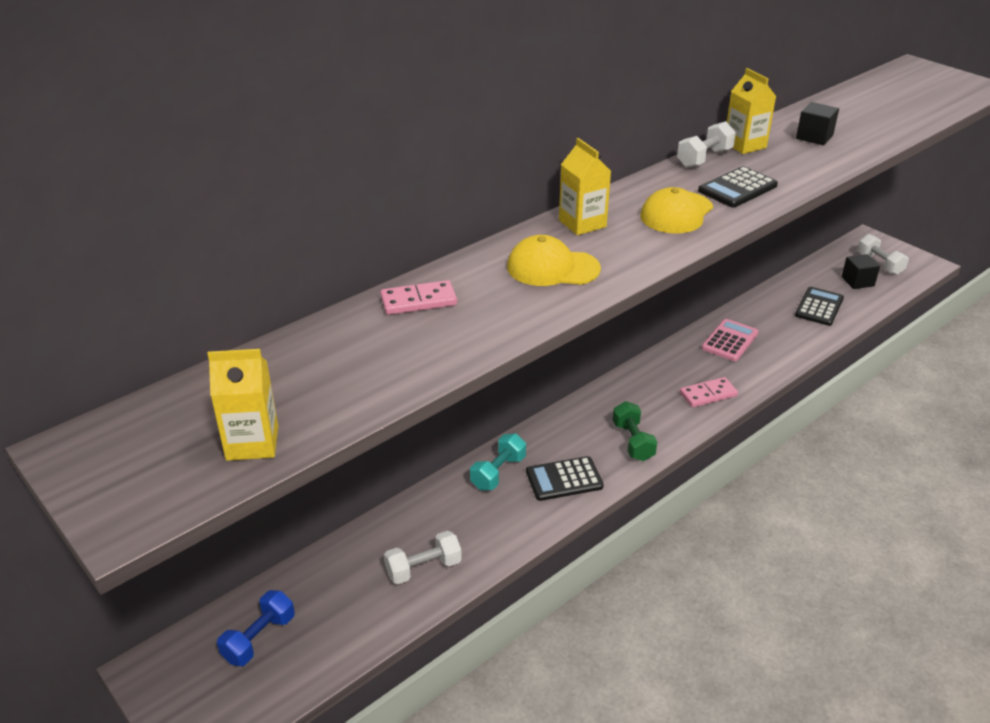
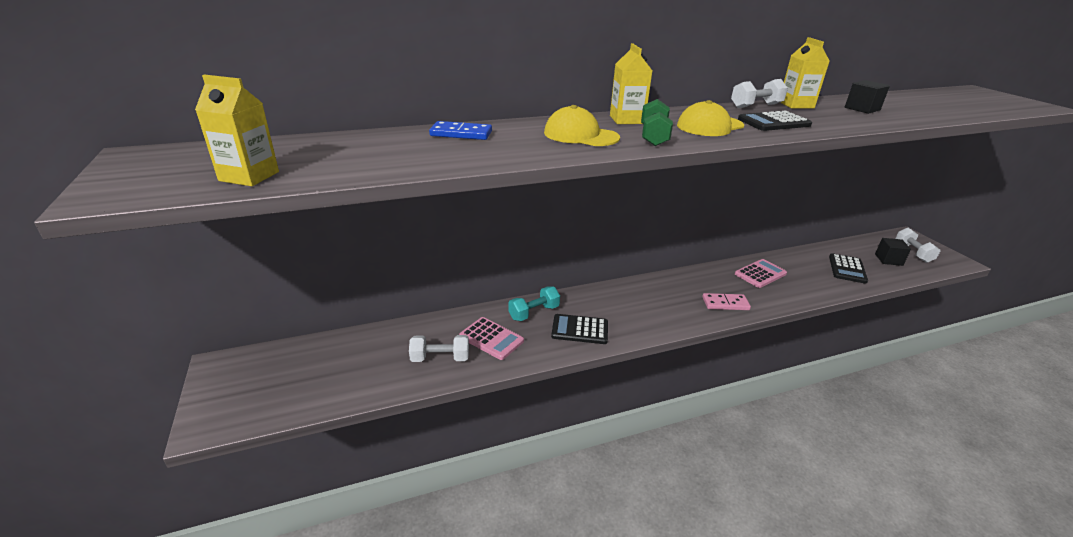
camera: 20 degrees right, 5 degrees down
(259, 638) = (300, 369): blue dumbbell -> none
(418, 301) = (461, 134): pink domino -> blue domino
(468, 523) = (491, 339): none -> pink calculator
(633, 441) = (647, 319): green dumbbell -> green dumbbell (653, 136)
(819, 307) = (847, 269): black calculator -> black calculator turned 150 degrees clockwise

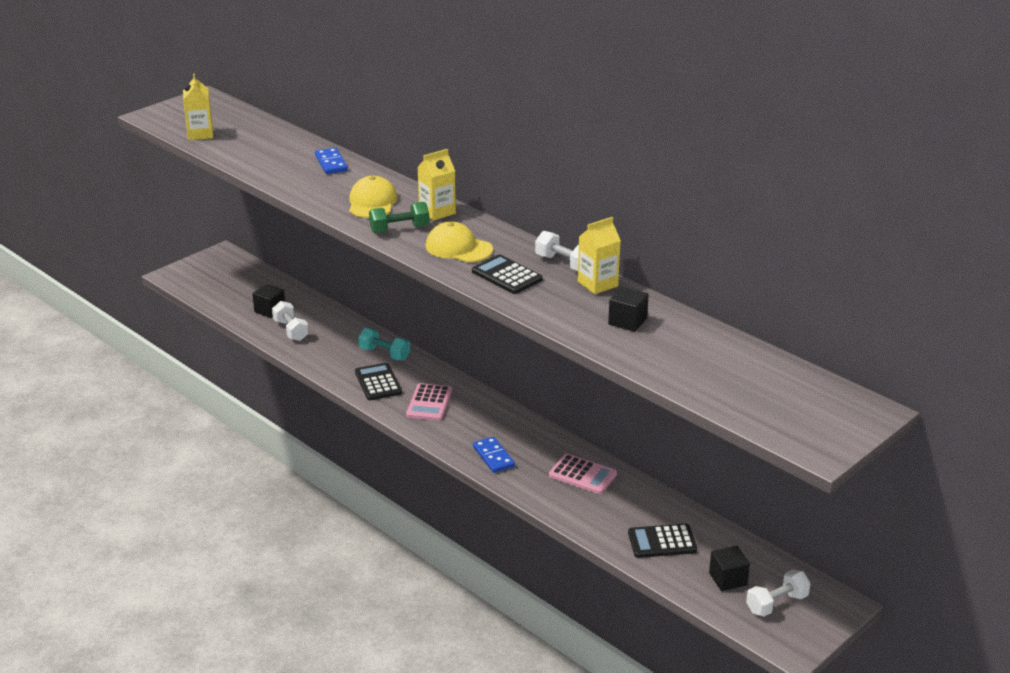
camera: 65 degrees right, 0 degrees up
(385, 362) = (270, 310): none -> black cube
(491, 339) = (331, 344): pink calculator -> pink calculator (429, 403)
(725, 304) = (493, 457): pink domino -> blue domino

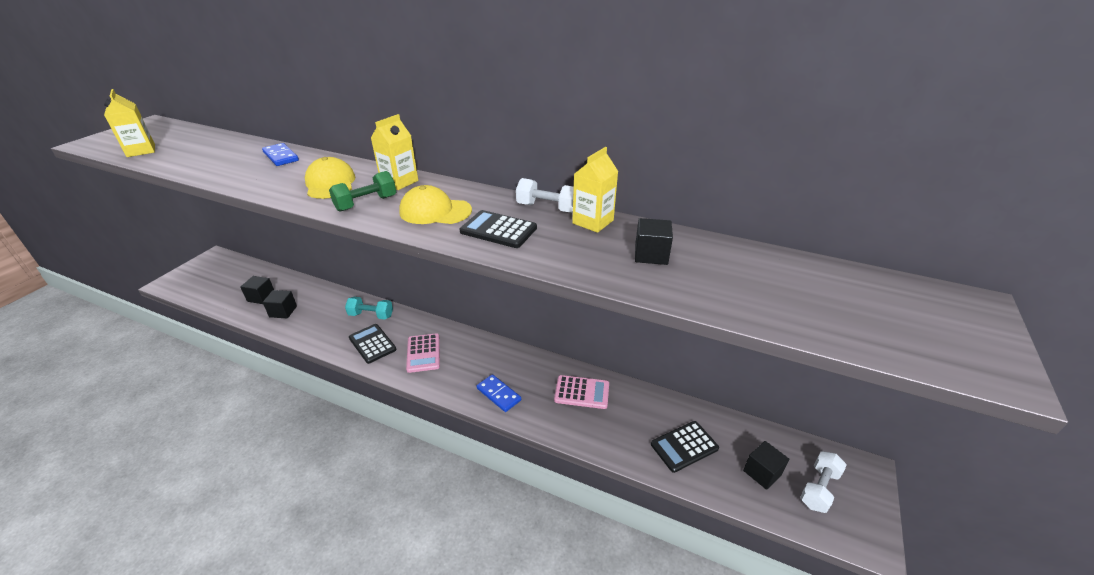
camera: 20 degrees left, 5 degrees up
(291, 330) = (283, 311): white dumbbell -> black cube

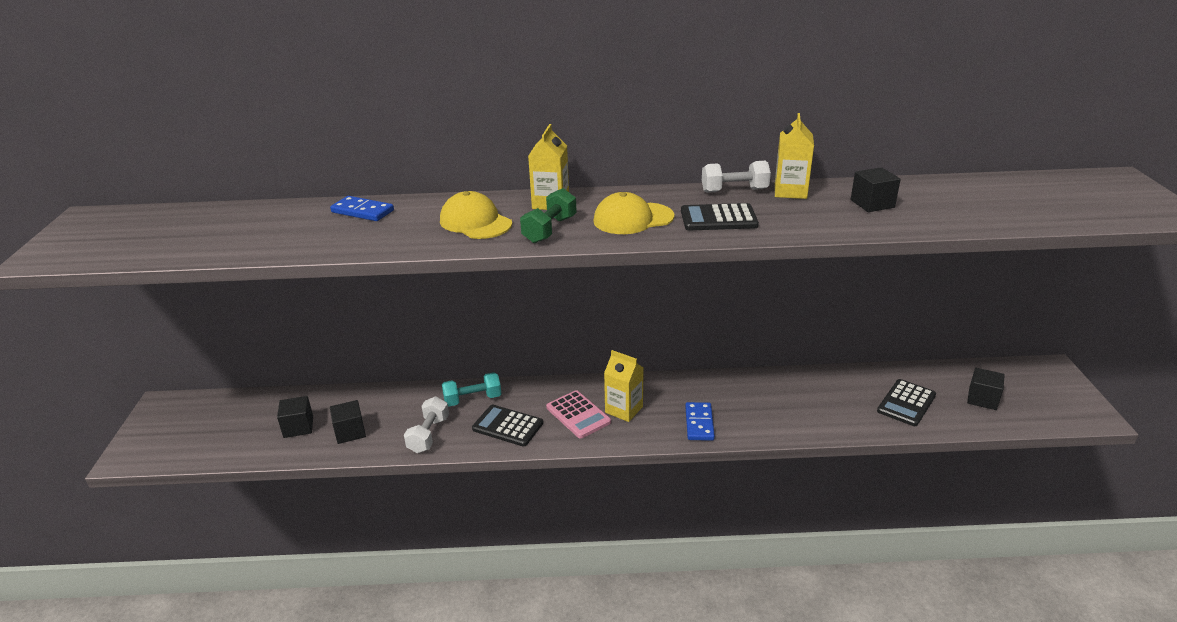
camera: 25 degrees left, 5 degrees down
(141, 151) = (148, 248): yellow carton -> yellow carton (624, 409)
(498, 394) = (699, 423): blue domino -> blue domino turned 75 degrees clockwise
(582, 392) = (777, 393): pink calculator -> none
(819, 488) = (1031, 394): white dumbbell -> white dumbbell (429, 435)

